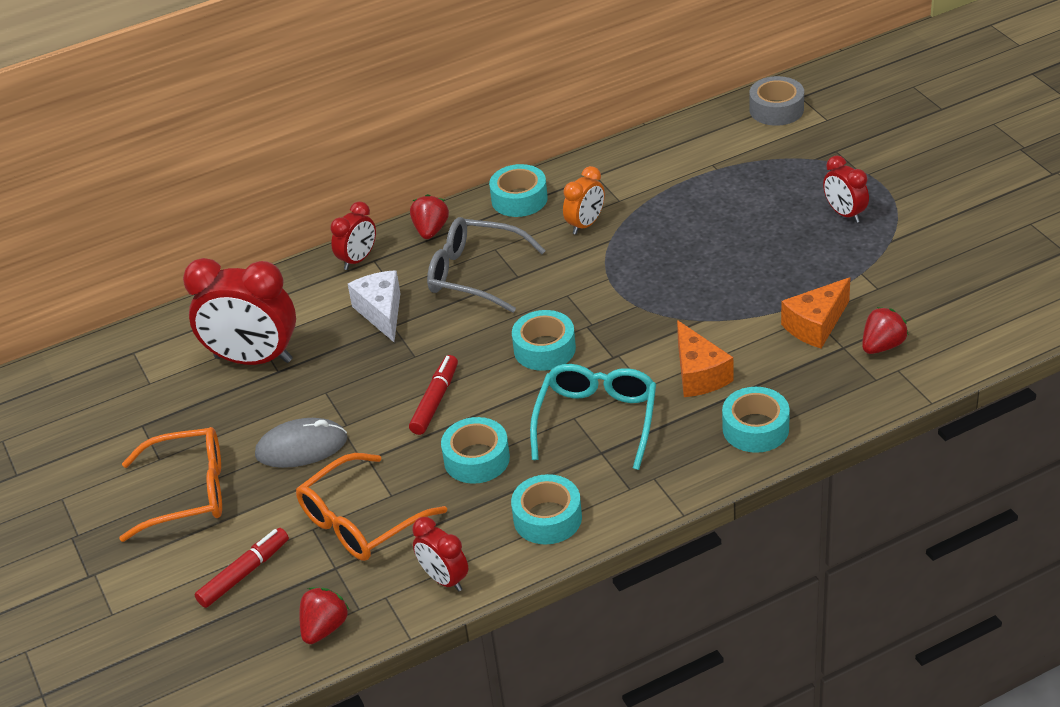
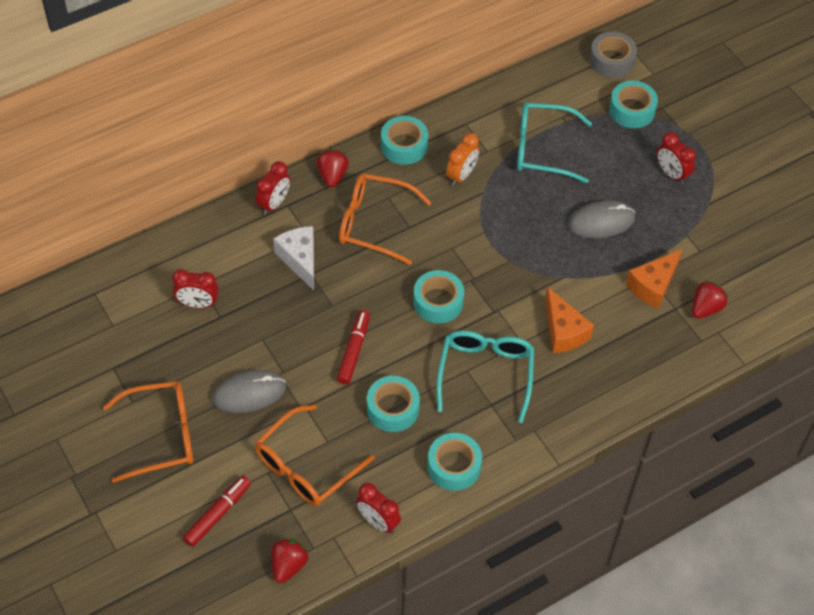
camera: 10 degrees left, 15 degrees up
(253, 359) = (198, 304): red clock -> red clock, size x0.52
(475, 274) = (374, 223): grey glasses -> orange glasses
(686, 196) = (542, 149): none -> turquoise glasses
(754, 263) = (601, 222): none -> grey mouse
(755, 428) = (610, 385): turquoise tape -> turquoise tape (632, 110)

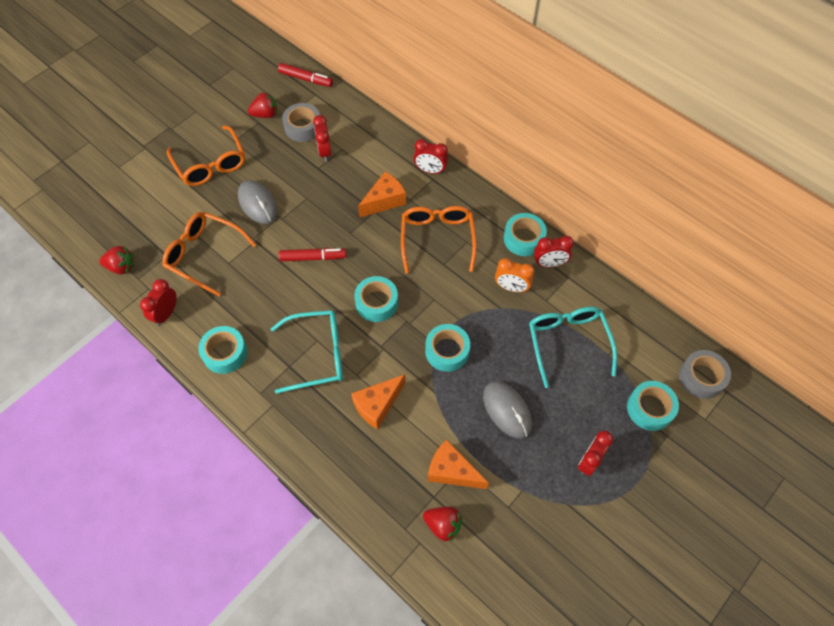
camera: 75 degrees right, 5 degrees up
(145, 319) = (303, 127): none -> grey tape
(218, 514) = (155, 214): red marker -> red marker (306, 79)
(300, 260) = (384, 201): white cheese -> orange cheese
(332, 175) = (472, 199): red strawberry -> red strawberry (265, 114)
(393, 408) = (267, 297): turquoise tape -> turquoise tape (447, 351)
(444, 134) = (549, 263): none -> red clock

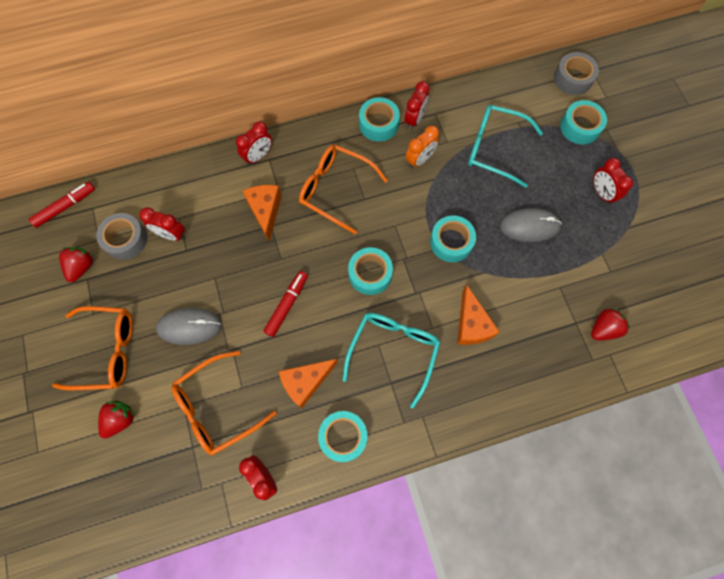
camera: 60 degrees left, 10 degrees up
(121, 267) = (175, 502): red strawberry -> red strawberry (120, 419)
(452, 471) = (561, 297): orange cheese -> orange cheese (306, 382)

